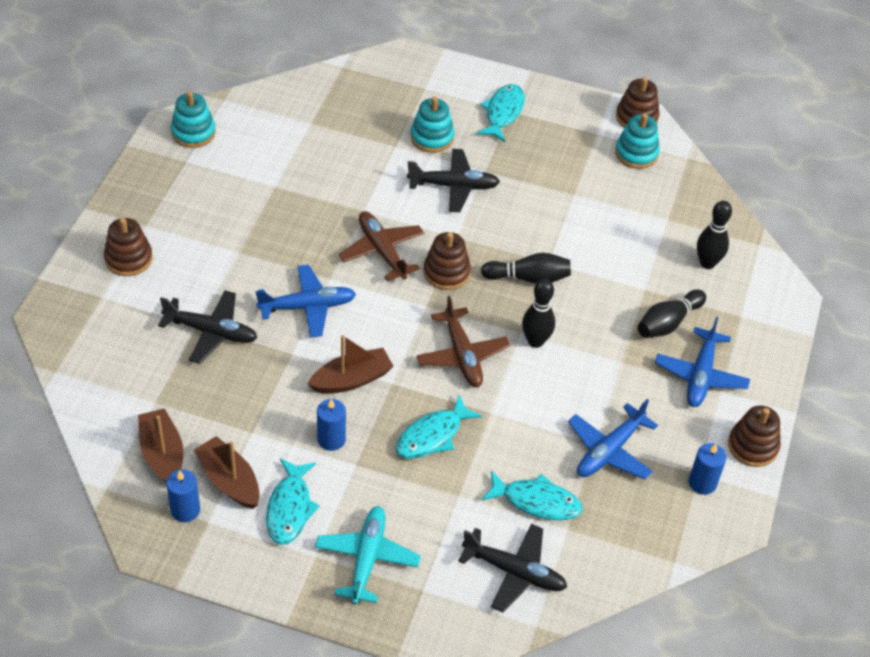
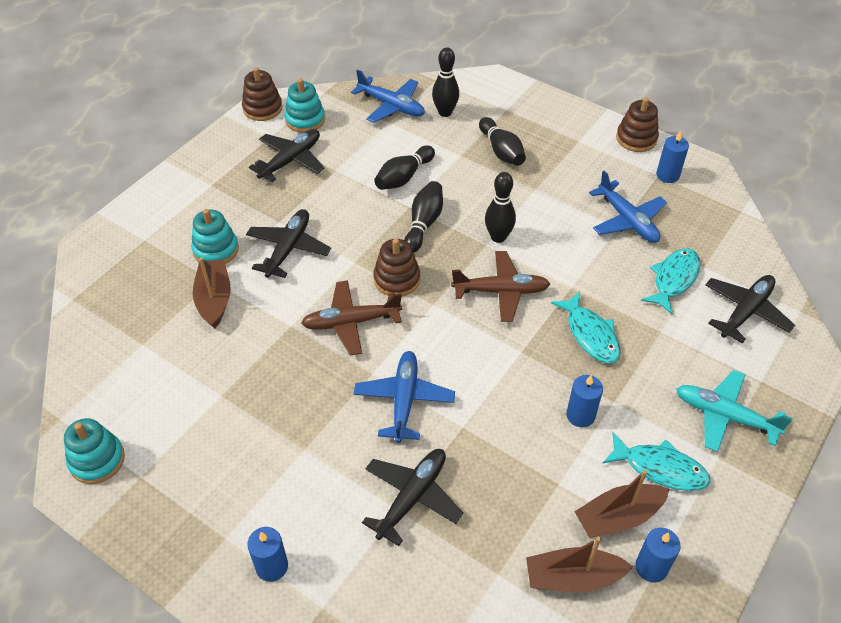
camera: 70 degrees left, 0 degrees up
(128, 259) = (272, 566): brown stacking toy -> blue candle
(351, 379) = (509, 383): brown boat -> brown boat (214, 299)
(503, 113) = (210, 191): turquoise fish -> none
(571, 158) = (291, 160): none -> black plane
(588, 249) = (404, 177): none -> black bowling pin
(700, 375) = (561, 147): blue plane -> blue plane (391, 106)

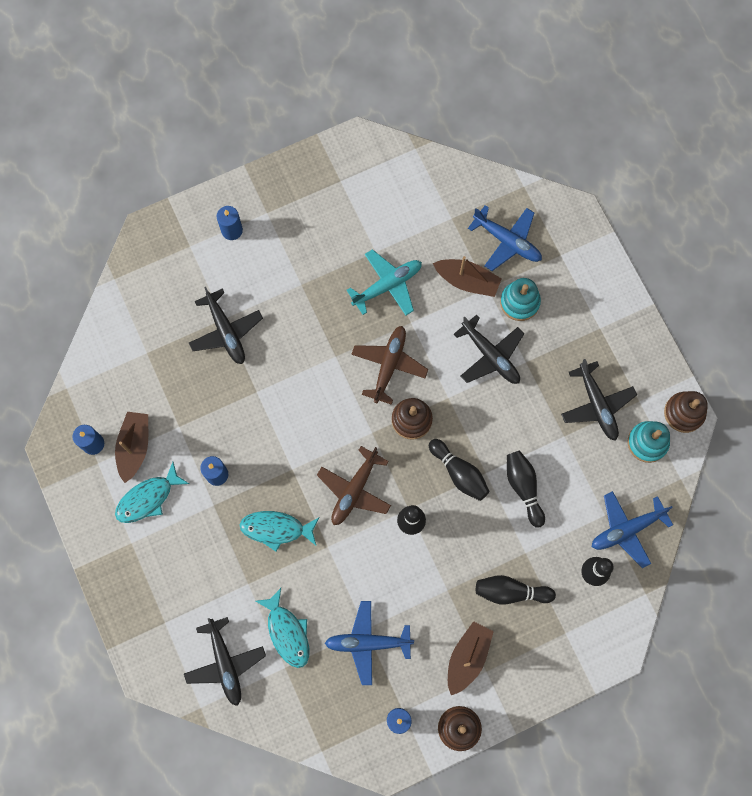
camera: 120 degrees right, 25 degrees up
(97, 460) = (368, 160): turquoise stacking toy -> none
(404, 400) = (300, 366): blue plane -> blue plane (507, 241)
(573, 578) = (117, 393): brown boat -> brown boat (467, 657)
(724, 416) = (156, 572): turquoise plane -> turquoise plane (387, 285)

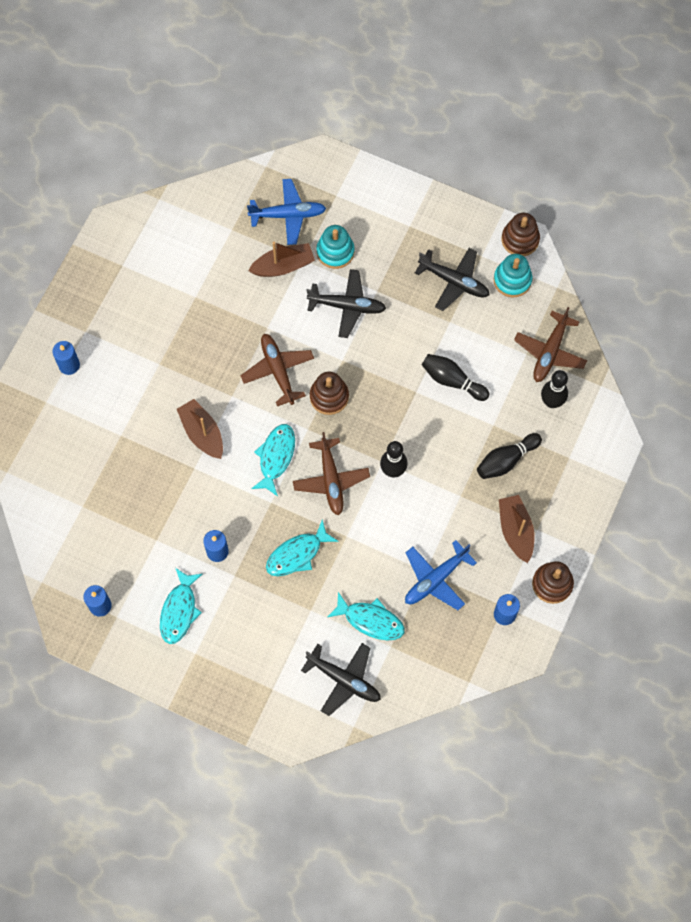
camera: 40 degrees left, 5 degrees down
(134, 447) = (135, 582): brown boat -> brown boat (202, 433)
(226, 331) = (131, 442): black plane -> none
(327, 435) = (276, 457): none -> turquoise fish
(387, 285) = (226, 314): turquoise plane -> none
(459, 473) = (397, 407): black bowling pin -> none
(626, 529) = (550, 352): blue plane -> brown plane

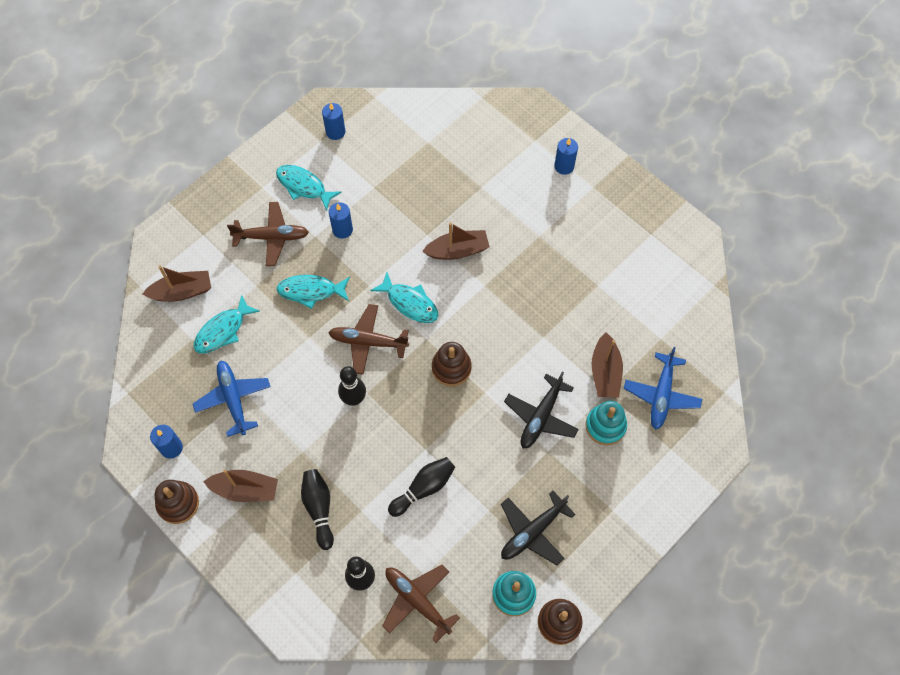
camera: 110 degrees right, 5 degrees down
(278, 371) = (495, 332): brown plane -> brown plane (272, 237)
(297, 554) = (311, 291): turquoise fish -> turquoise fish turned 75 degrees counterclockwise
(344, 680) = (182, 292): black plane -> brown boat

